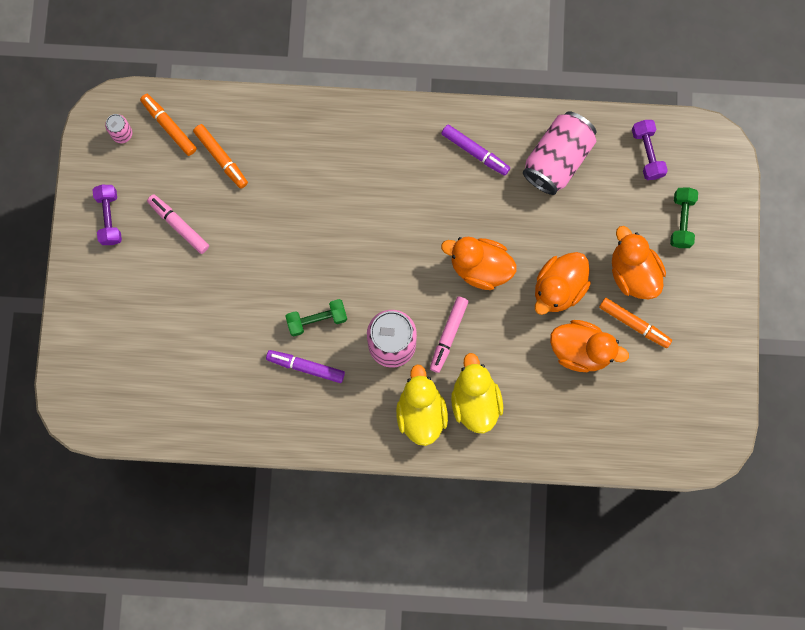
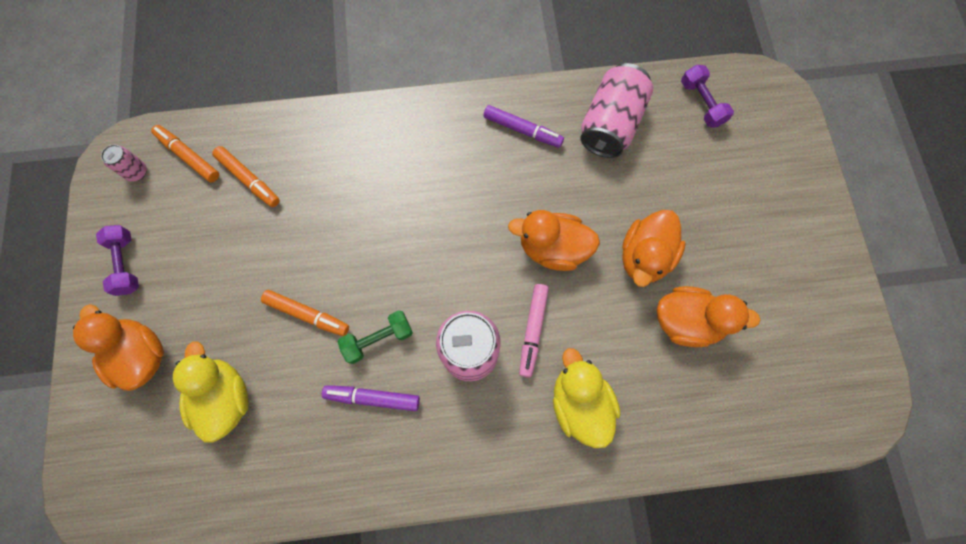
camera: 10 degrees left, 5 degrees down
(179, 225) = (207, 259): pink marker -> none
(421, 413) = (518, 429): yellow duck -> yellow duck (225, 398)
(633, 273) = (721, 226): orange duck -> orange duck (141, 355)
(634, 324) = (737, 281): orange marker -> orange marker (307, 314)
(681, 221) = (756, 164): green dumbbell -> none

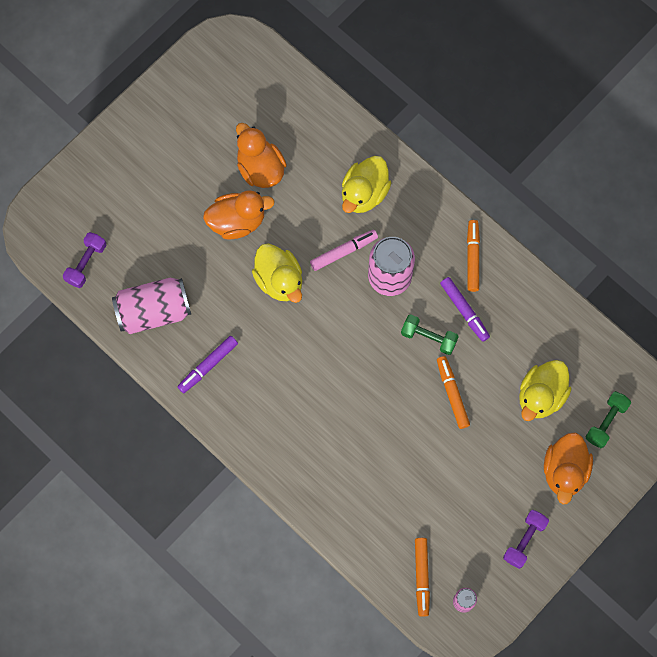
camera: 130 degrees left, 0 degrees up
(140, 440) = (606, 422): none -> green dumbbell
(249, 180) = (401, 518): orange marker -> orange marker (472, 257)
(522, 130) = (208, 366): purple marker -> purple marker turned 120 degrees counterclockwise
(552, 248) = (279, 280): orange duck -> yellow duck

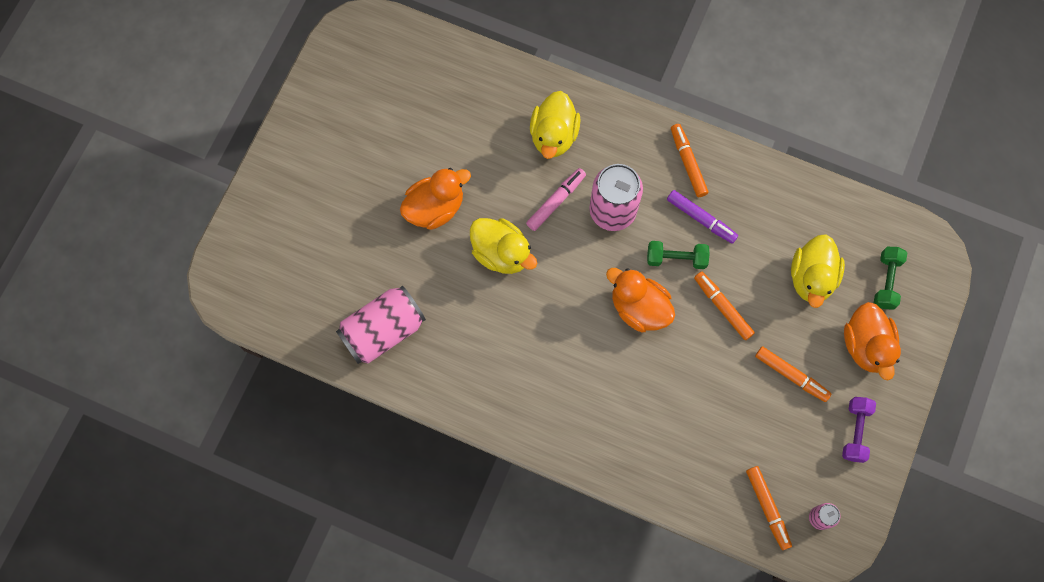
camera: 20 degrees left, 0 degrees up
(86, 263) = (293, 305): purple dumbbell -> none
(208, 366) = (461, 367): purple marker -> none
(260, 168) = (438, 146): orange duck -> orange duck (639, 308)
(488, 473) = (791, 375): none -> orange marker

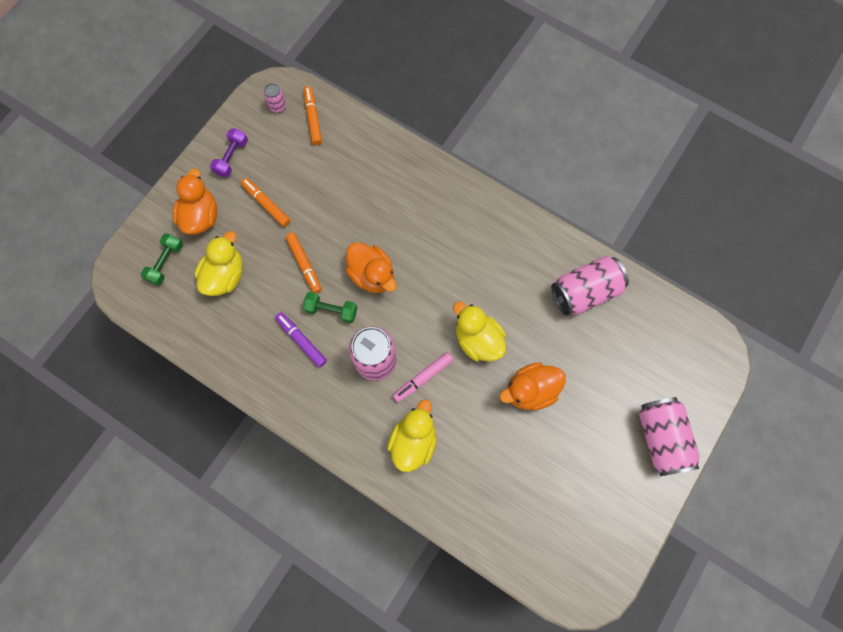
camera: 170 degrees left, 0 degrees up
(288, 182) = (661, 438): none -> pink can
(688, 163) = (299, 394): orange marker -> none

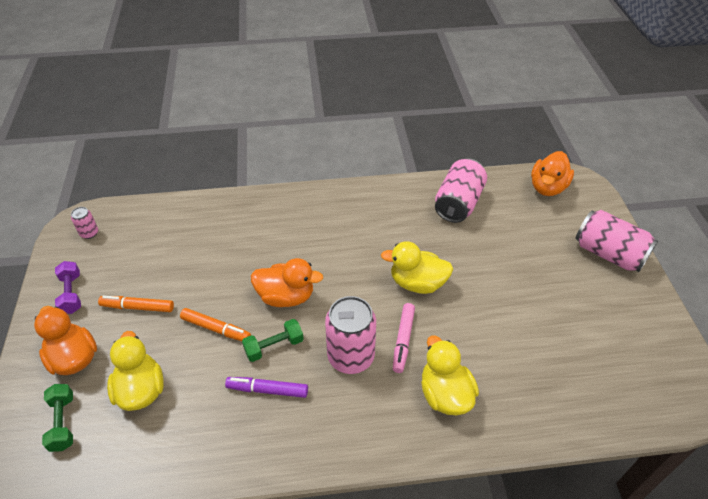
camera: 40 degrees left, 25 degrees down
(313, 118) = (131, 223): orange marker -> none
(530, 390) = (492, 288): orange duck -> orange duck (547, 187)

